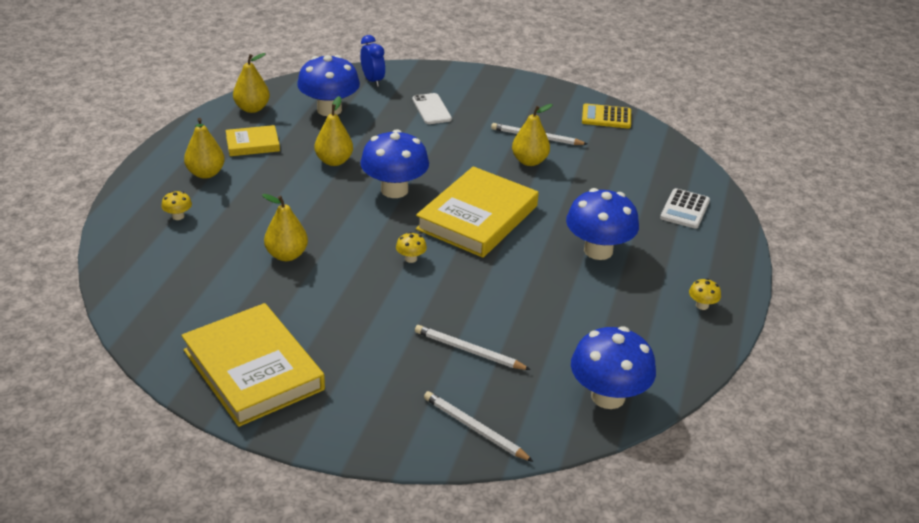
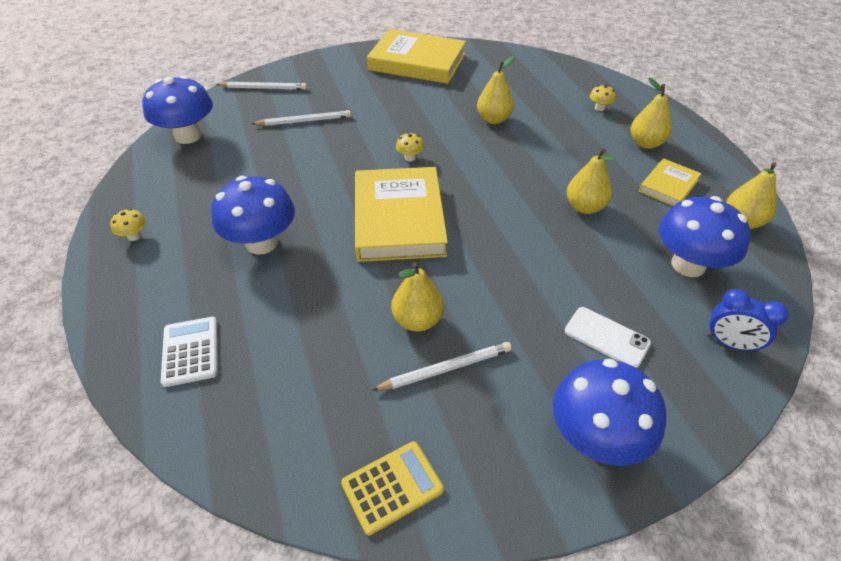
camera: 145 degrees right, 10 degrees up
(394, 190) = (497, 207): blue mushroom -> blue mushroom (595, 437)

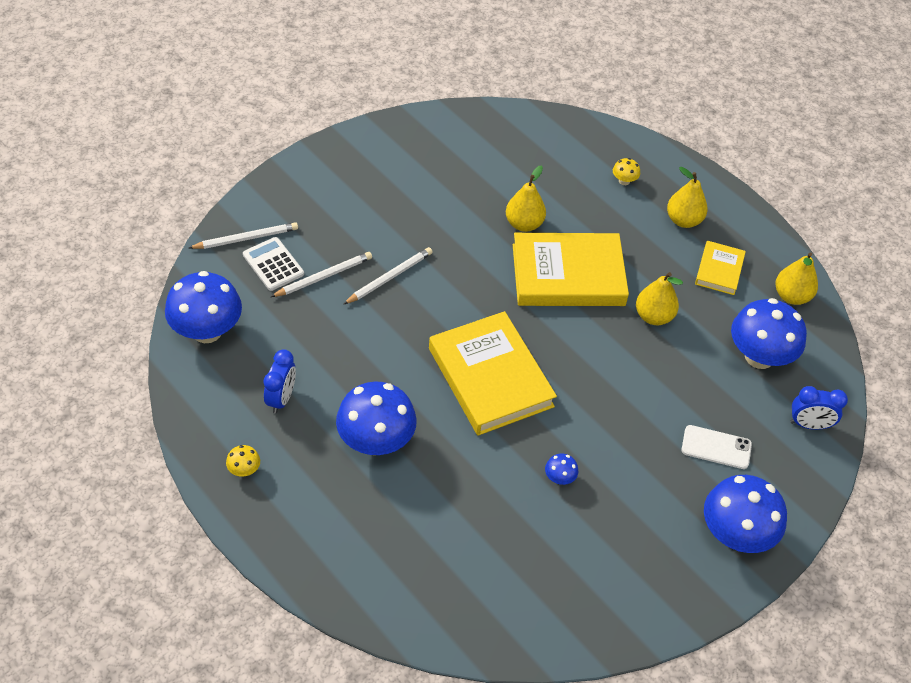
camera: 25 degrees left, 5 degrees up
(190, 351) = (384, 566): white calculator -> white calculator (273, 264)
(207, 192) = (281, 398): none -> blue clock
(392, 487) = (608, 619): yellow calculator -> none
(410, 157) = (463, 299): yellow mushroom -> none
(417, 62) = (401, 154): yellow book -> yellow book (568, 275)
(417, 320) = (559, 478): yellow pear -> blue mushroom
(445, 368) = (603, 514): white pencil -> white pencil (389, 277)

